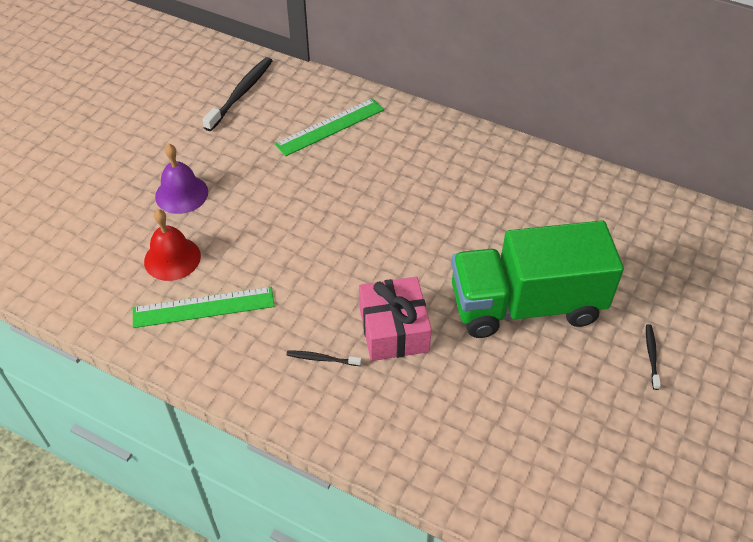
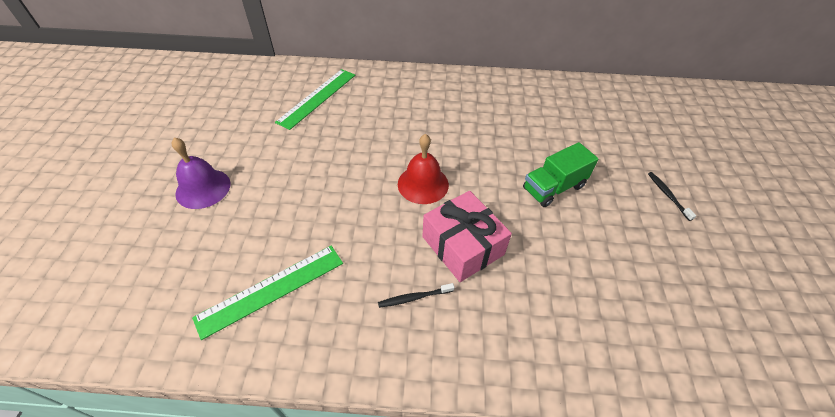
camera: 25 degrees left, 0 degrees up
(172, 258) = (217, 251): red bell -> red bell (423, 184)
(241, 93) = (226, 92): black toothbrush -> none
(525, 305) = (553, 188): green truck -> green truck, size x0.50

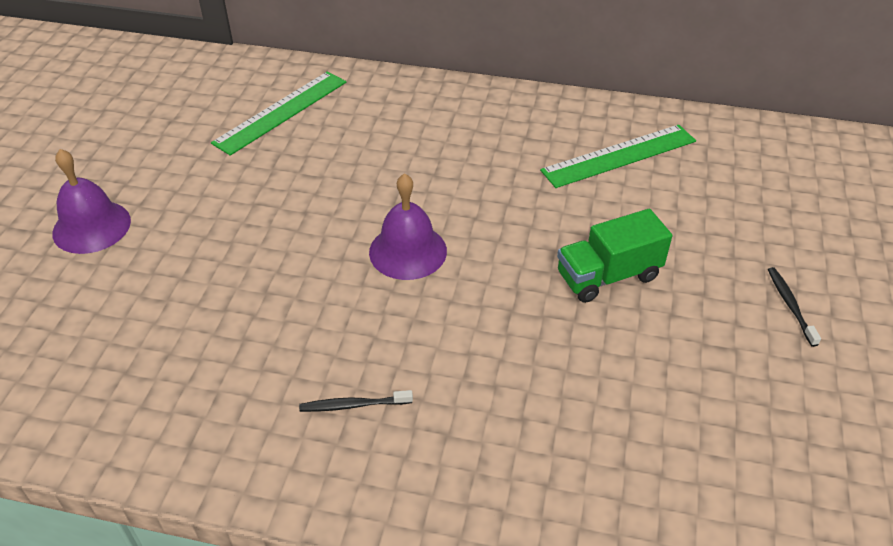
camera: 10 degrees right, 5 degrees down
(271, 289) = (157, 371): green ruler -> green ruler (619, 156)
(423, 184) = (408, 251): red bell -> purple bell
(463, 245) = (444, 343): pink gift -> none

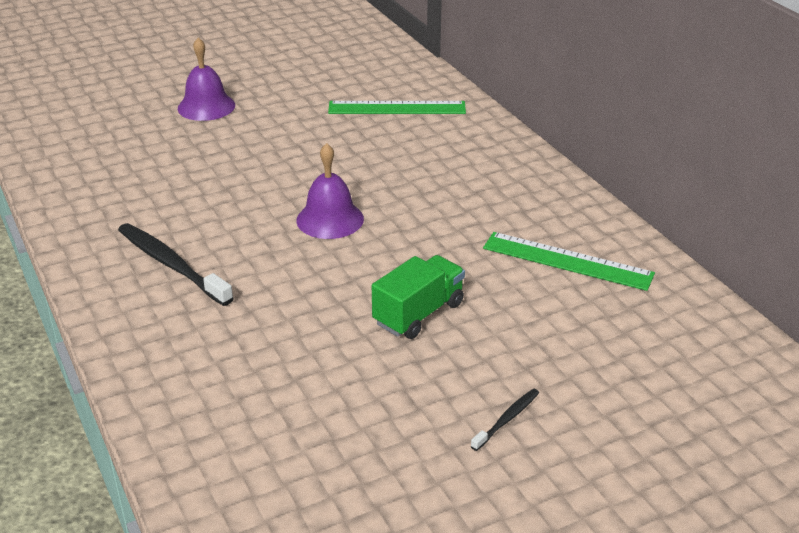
camera: 50 degrees right, 10 degrees down
(353, 405) = (171, 264): black toothbrush -> black toothbrush, size x1.99
(608, 276) = (418, 313): green truck -> green truck turned 105 degrees clockwise

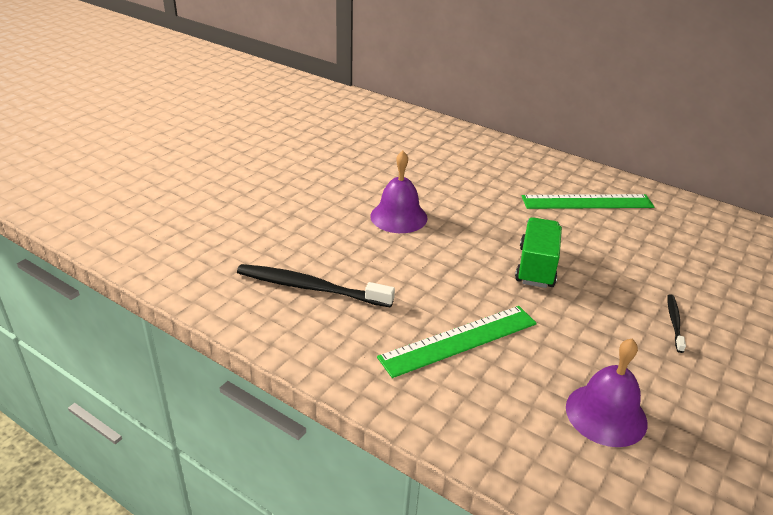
camera: 30 degrees left, 0 degrees up
(206, 106) = (207, 155): purple bell -> purple bell (606, 414)
(397, 108) = (360, 126): green ruler -> green ruler (459, 340)

